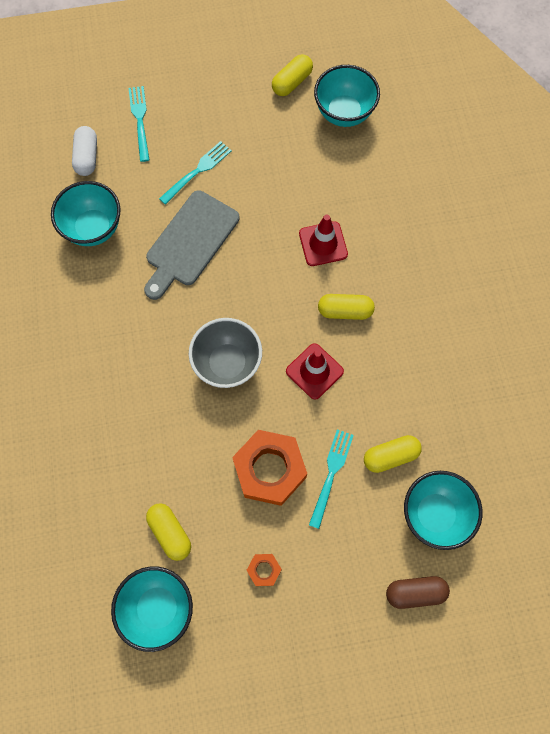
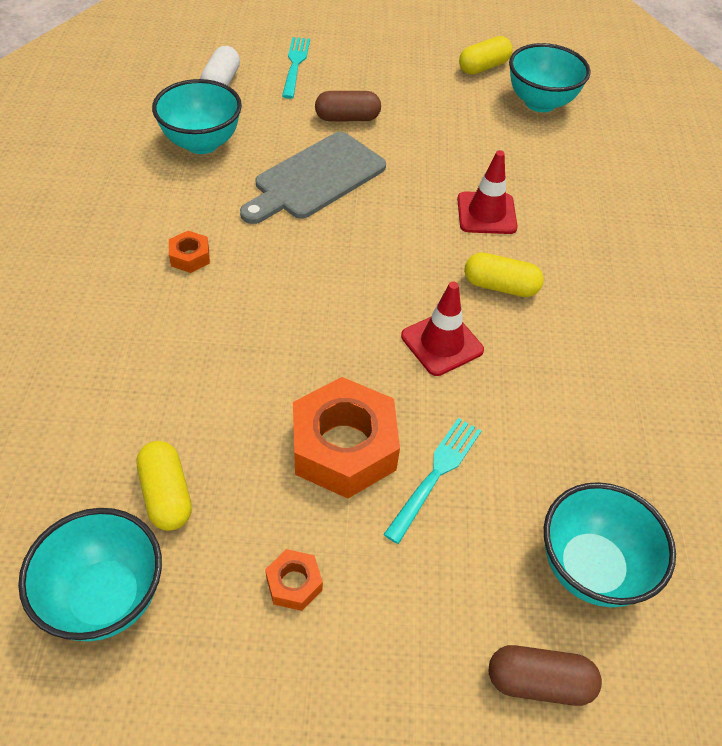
camera: 10 degrees right, 20 degrees down
(122, 342) = (190, 257): none -> orange nut
(197, 171) = (347, 118): turquoise fork -> brown capsule
(227, 363) = (323, 309): grey bowl -> none
(390, 456) = (532, 471): yellow capsule -> none

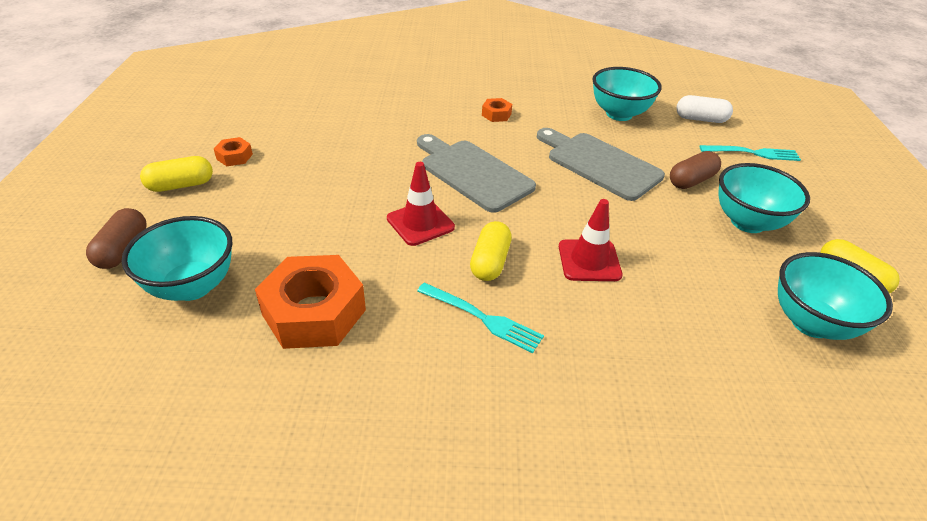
camera: 90 degrees right, 10 degrees down
(105, 597) = (249, 103): turquoise bowl -> turquoise bowl (747, 222)
(166, 495) = (306, 115): yellow capsule -> yellow capsule (181, 185)
(336, 290) = (473, 173): none -> grey cutting board
(344, 447) = (327, 175): orange nut -> orange nut (314, 312)
(347, 118) = (691, 180): brown capsule -> brown capsule turned 60 degrees clockwise
(435, 475) = (296, 213): turquoise fork -> turquoise fork (482, 318)

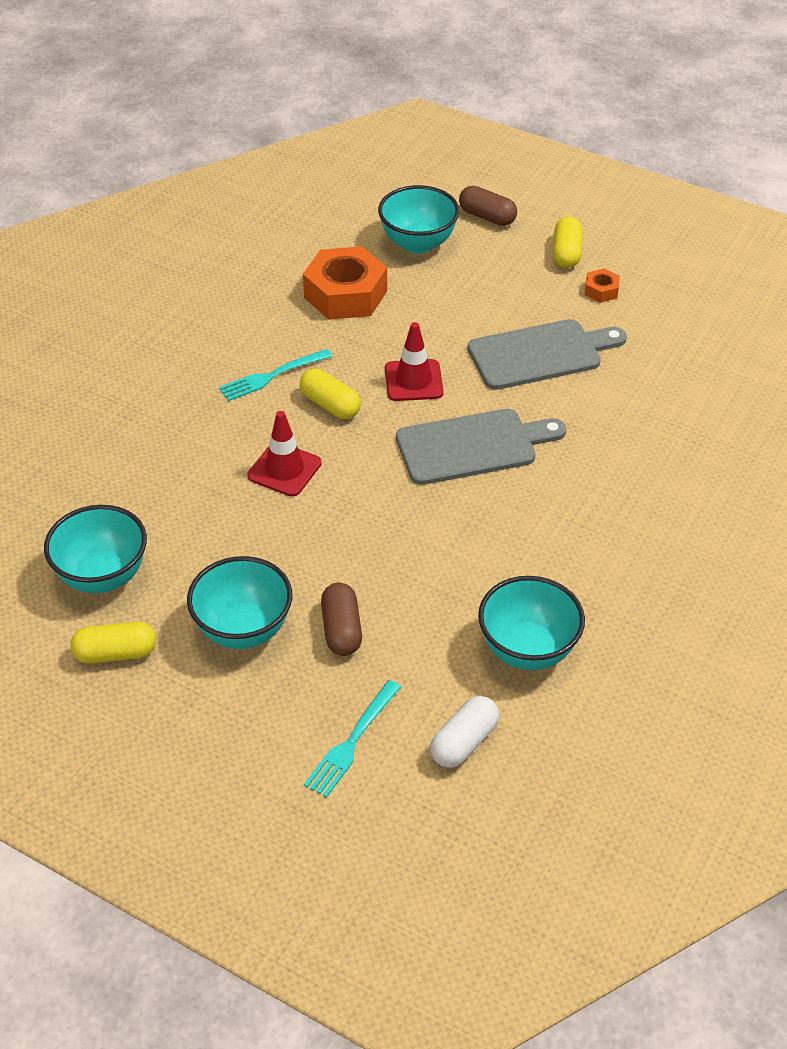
camera: 120 degrees right, 5 degrees up
(496, 114) = (590, 518): orange nut -> none
(599, 164) = (426, 562): grey cutting board -> grey cutting board (540, 354)

